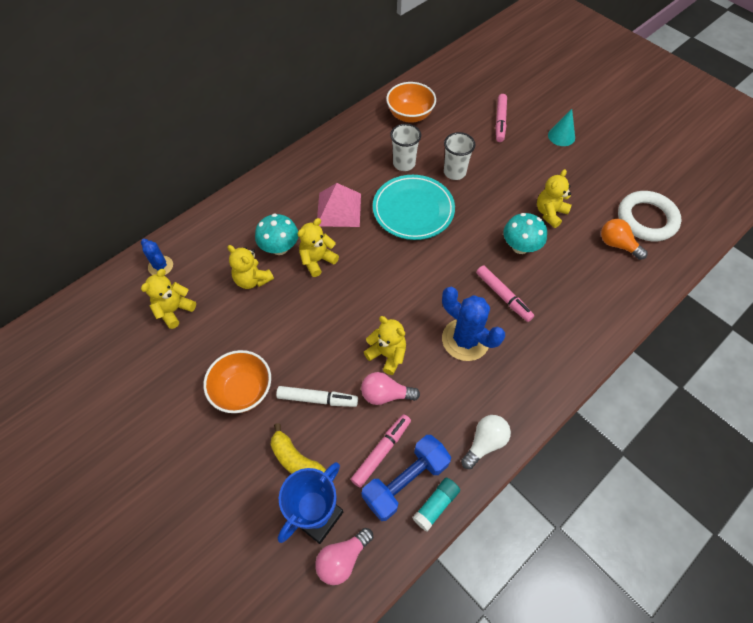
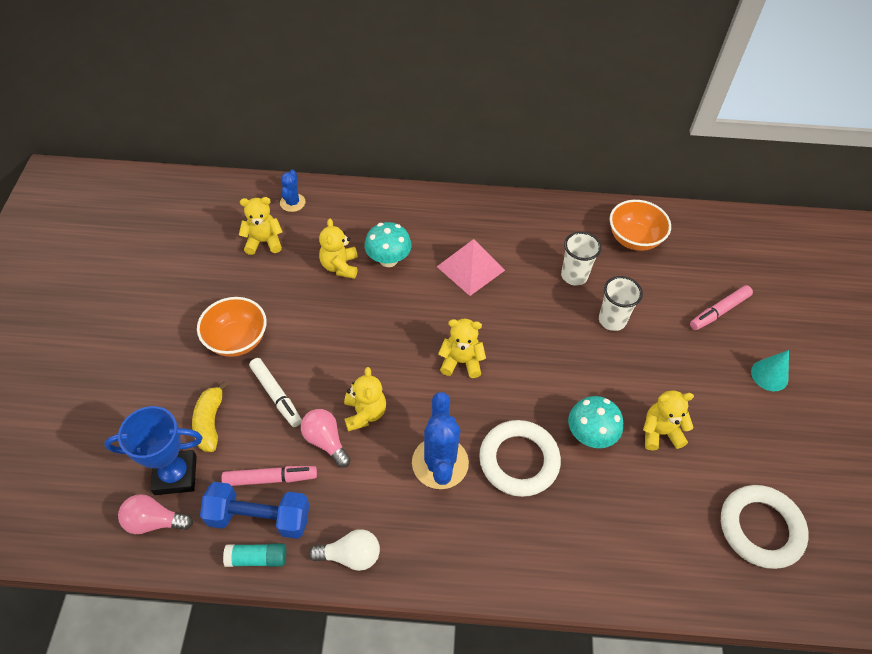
camera: 45 degrees right, 5 degrees down
(317, 260) = (404, 293): yellow teddy bear -> yellow teddy bear (461, 362)
(413, 210) = (532, 320): turquoise plate -> none
(503, 296) = (519, 460): pink marker -> white ring
(617, 245) = (693, 521): orange light bulb -> none

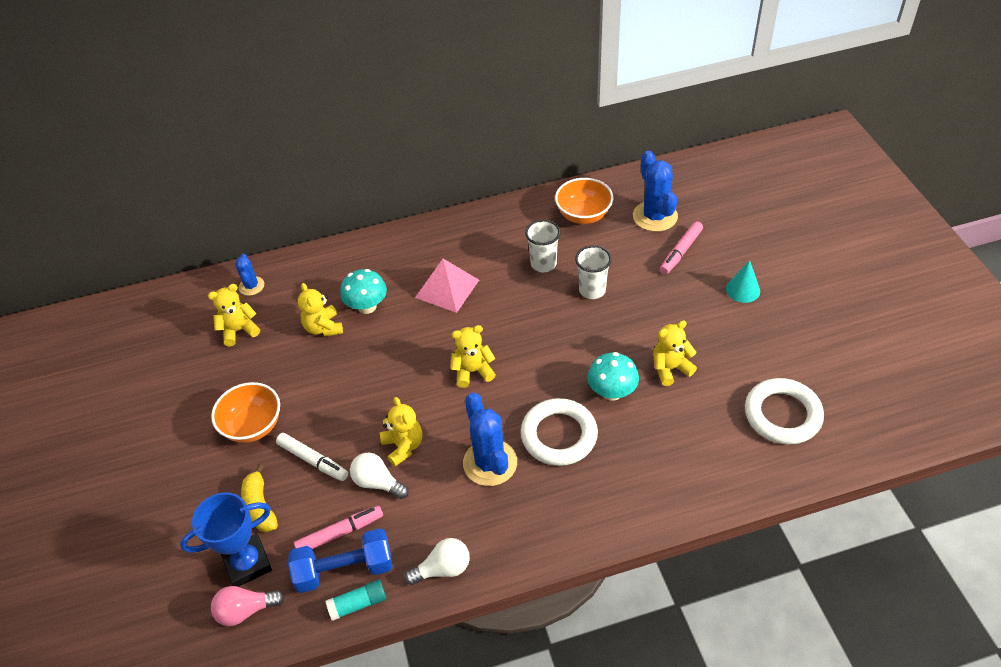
camera: 15 degrees left, 5 degrees down
(326, 441) = (378, 483): pink light bulb -> white light bulb
(706, 265) = (655, 216): none -> blue cactus

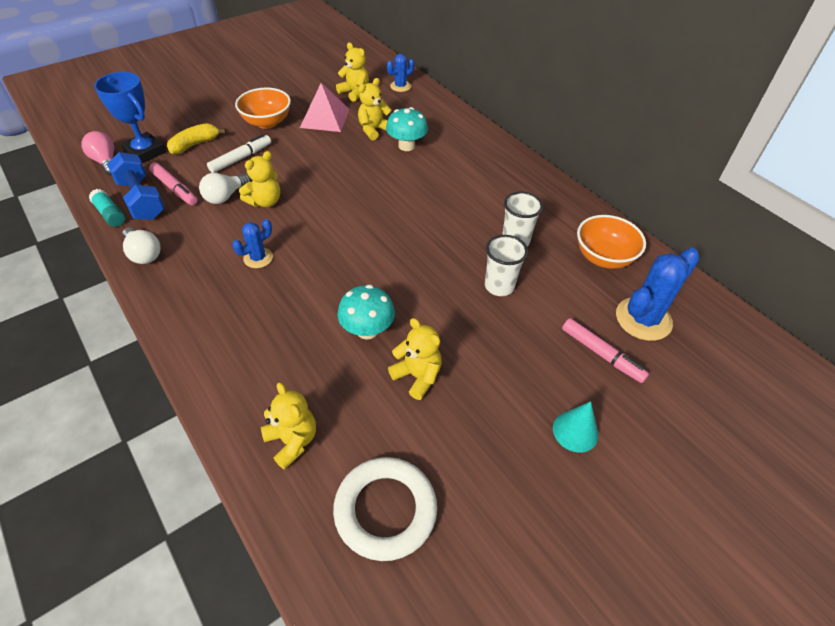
camera: 65 degrees right, 0 degrees up
(313, 460) = (241, 158): white marker -> white marker turned 150 degrees counterclockwise
(378, 483) = (225, 196): white light bulb -> white light bulb turned 150 degrees counterclockwise
(447, 288) = (449, 185): pink pyramid -> pink pyramid (325, 118)
(473, 371) = (358, 223): yellow teddy bear -> yellow teddy bear (292, 441)
(490, 463) = (258, 258): blue cactus -> blue cactus, size x0.56
(559, 435) = (300, 299): white ring -> none
(681, 252) = (601, 354): pink marker -> pink marker turned 150 degrees counterclockwise

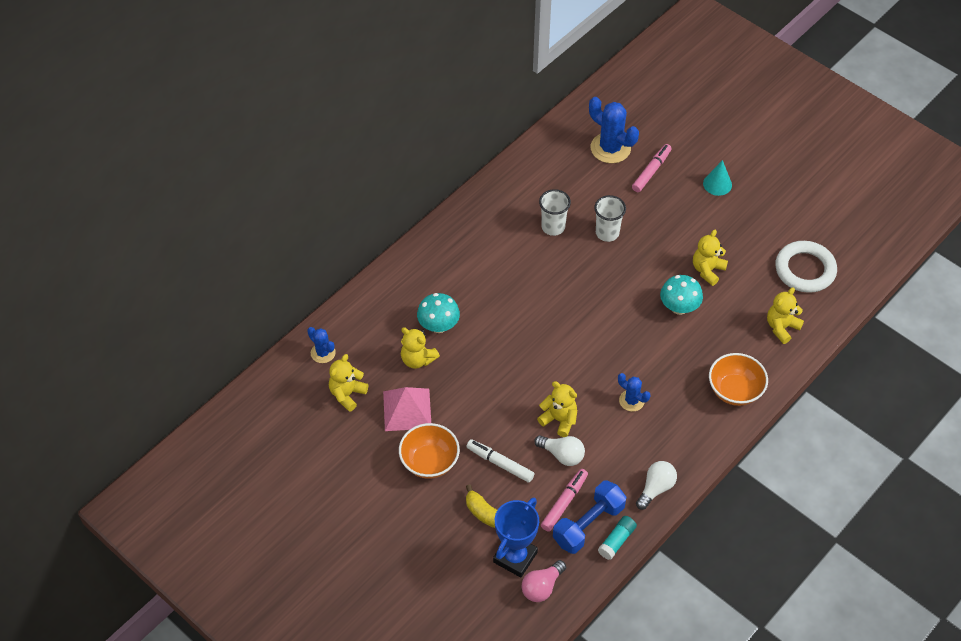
camera: 100 degrees left, 5 degrees up
(603, 257) = (553, 170): orange bowl -> orange bowl (735, 390)

